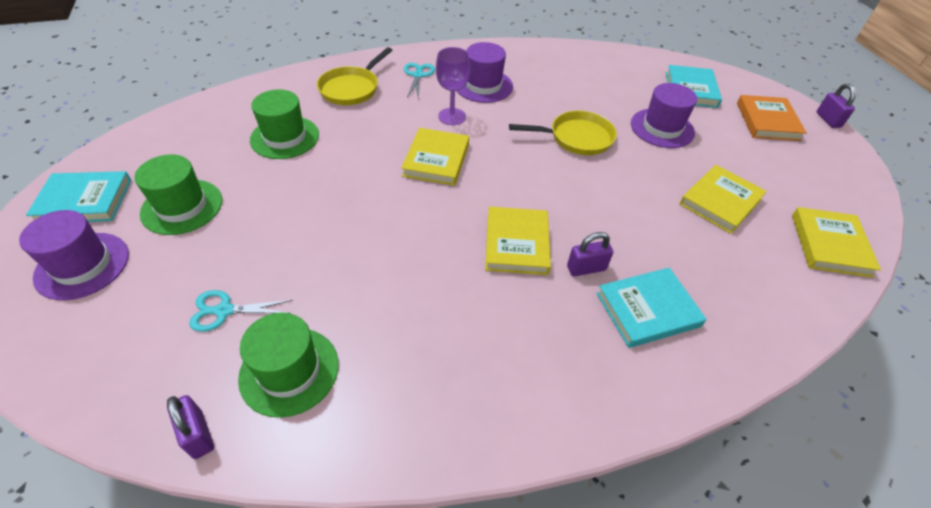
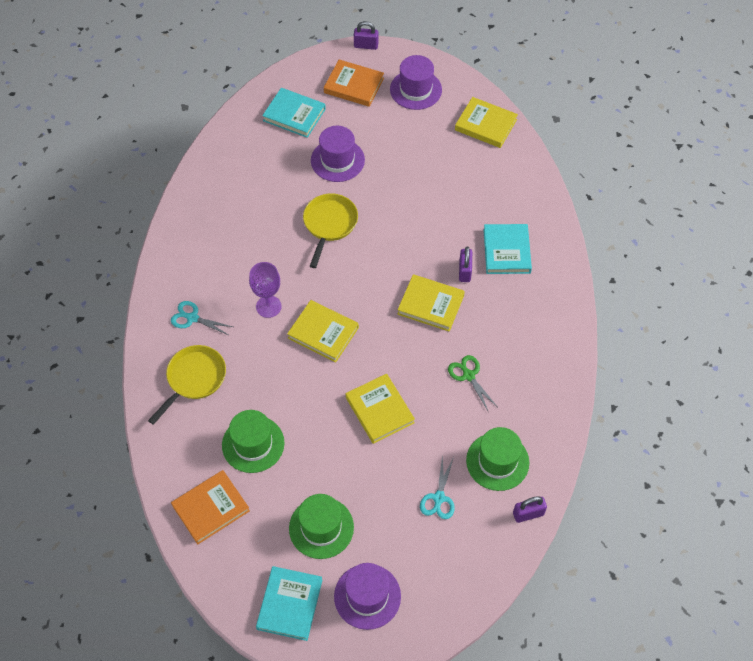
camera: 70 degrees left, 10 degrees up
(207, 125) = (211, 508): none -> orange book
(351, 88) = (194, 379): yellow pan -> yellow pan turned 105 degrees counterclockwise
(424, 305) = (468, 375): none -> green scissors
(483, 85) = (230, 269): purple hat -> purple hat (415, 89)
(720, 201) = (429, 164): yellow book -> yellow book (379, 410)

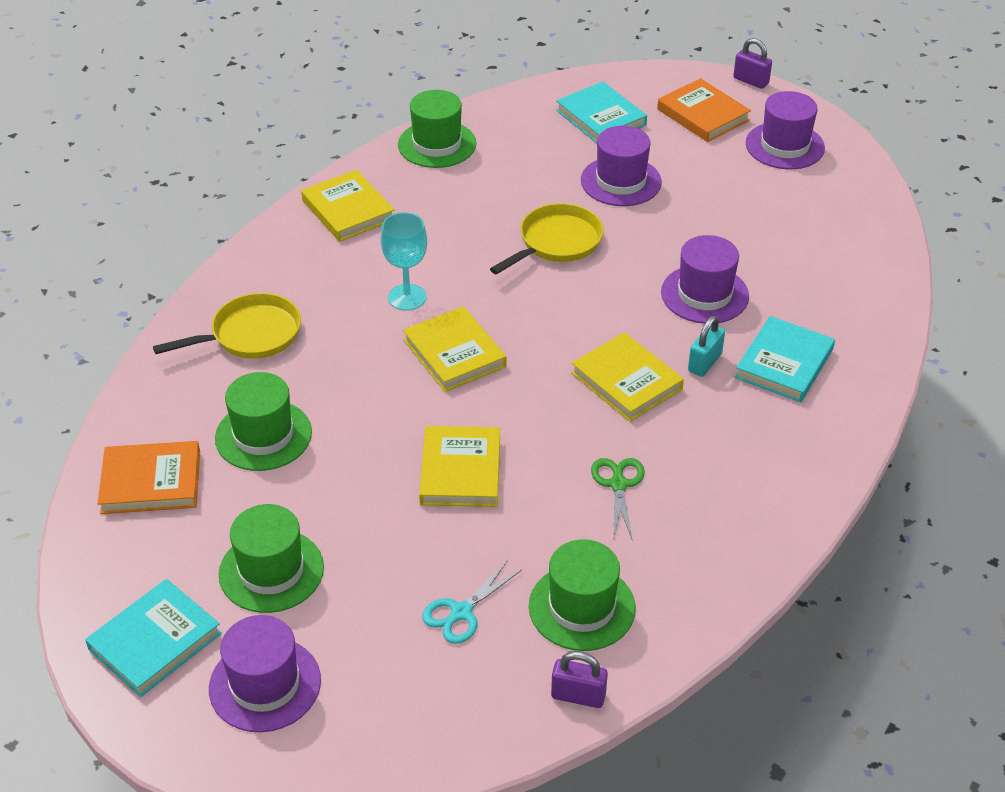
camera: 30 degrees right, 15 degrees down
(192, 318) = (302, 272): turquoise scissors -> none
(207, 181) = (437, 144): none -> green hat
(268, 306) = (407, 297): purple goblet -> turquoise goblet
(436, 223) = (704, 294): none -> purple hat
(464, 271) = (704, 363): purple padlock -> turquoise padlock
(485, 125) = (857, 215): yellow book -> yellow book (348, 210)

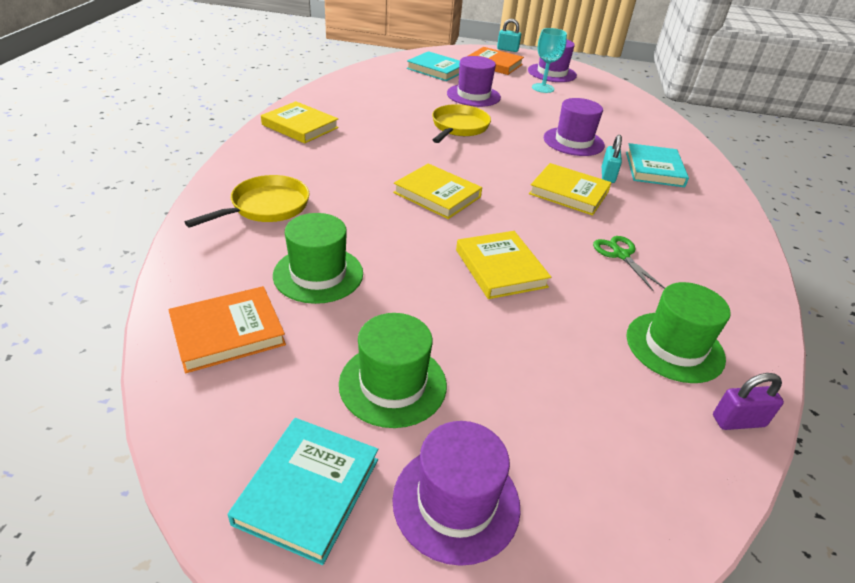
camera: 25 degrees left, 5 degrees down
(407, 297) = (377, 168): turquoise goblet -> turquoise goblet (543, 88)
(437, 144) = (341, 89): green hat -> none
(461, 613) = (586, 377): turquoise scissors -> none
(751, 81) = (507, 49): purple padlock -> turquoise padlock

